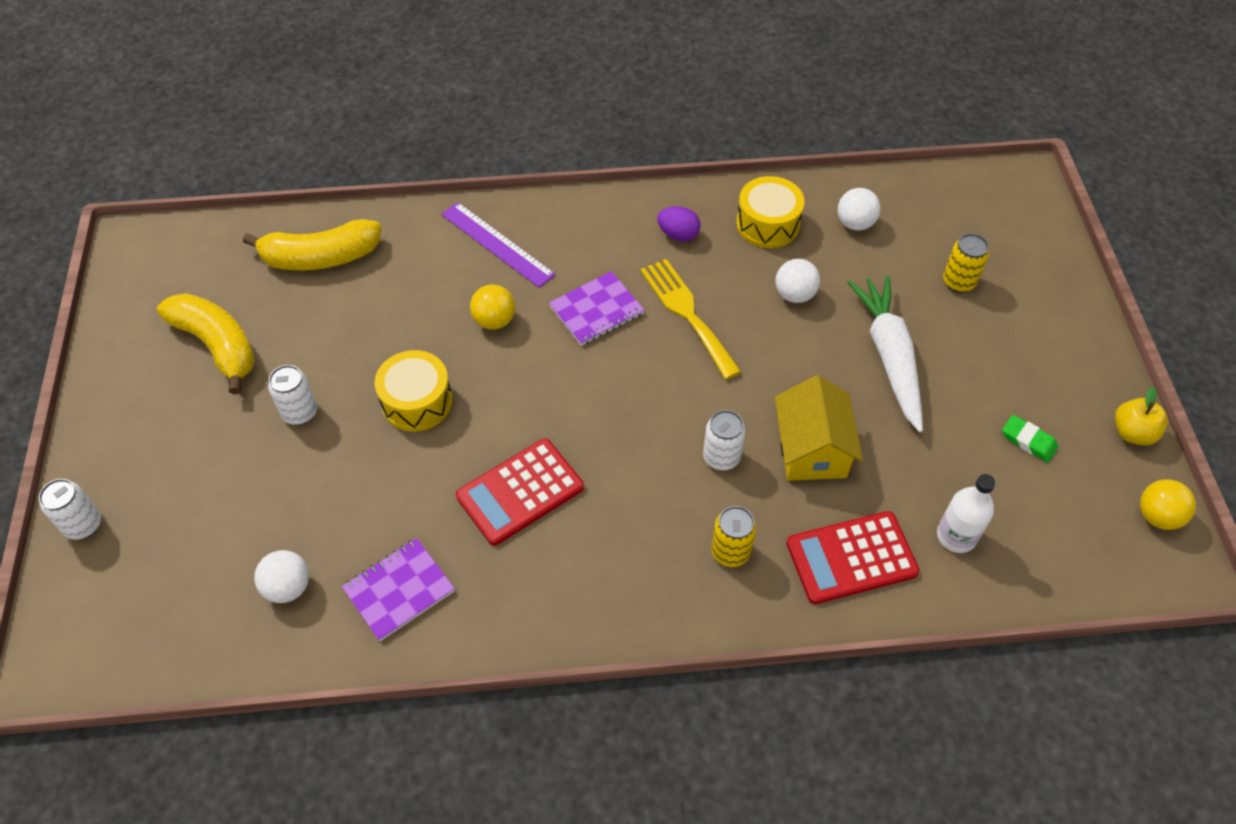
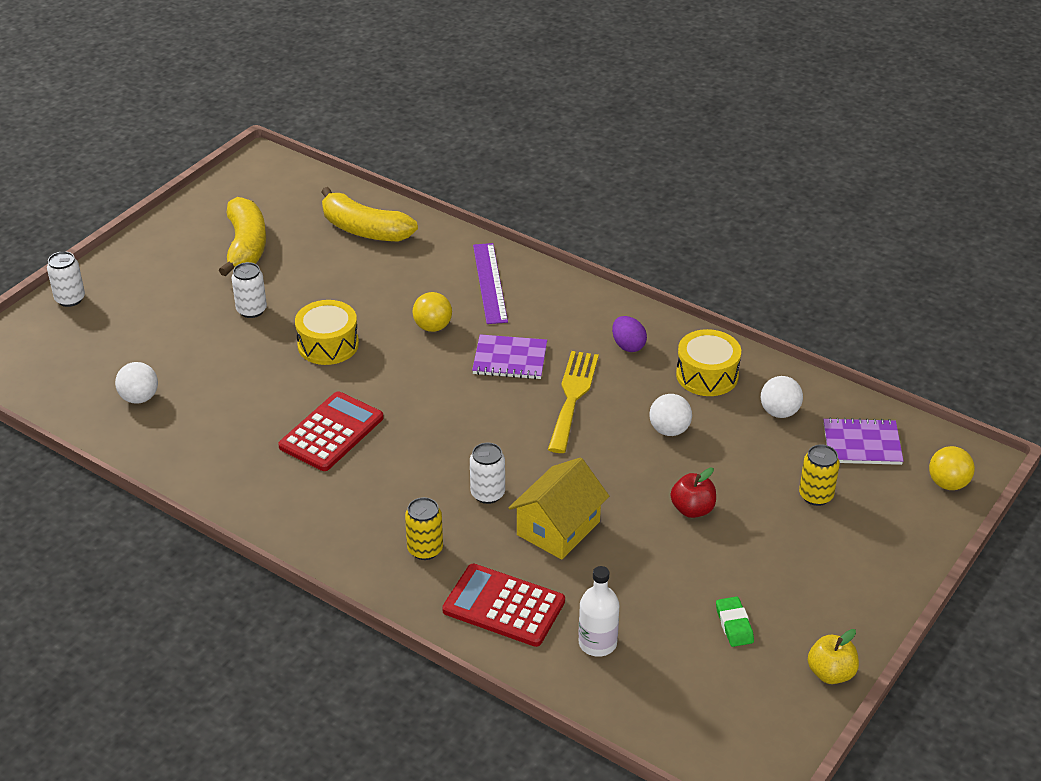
camera: 40 degrees right, 15 degrees down
(399, 590) = (198, 439): purple notebook -> purple notebook (862, 444)
(520, 492) = (331, 432): red calculator -> red calculator turned 120 degrees clockwise
(889, 357) = (692, 509): white carrot -> red apple
(1157, 516) = (776, 734): yellow ball -> yellow ball (948, 483)

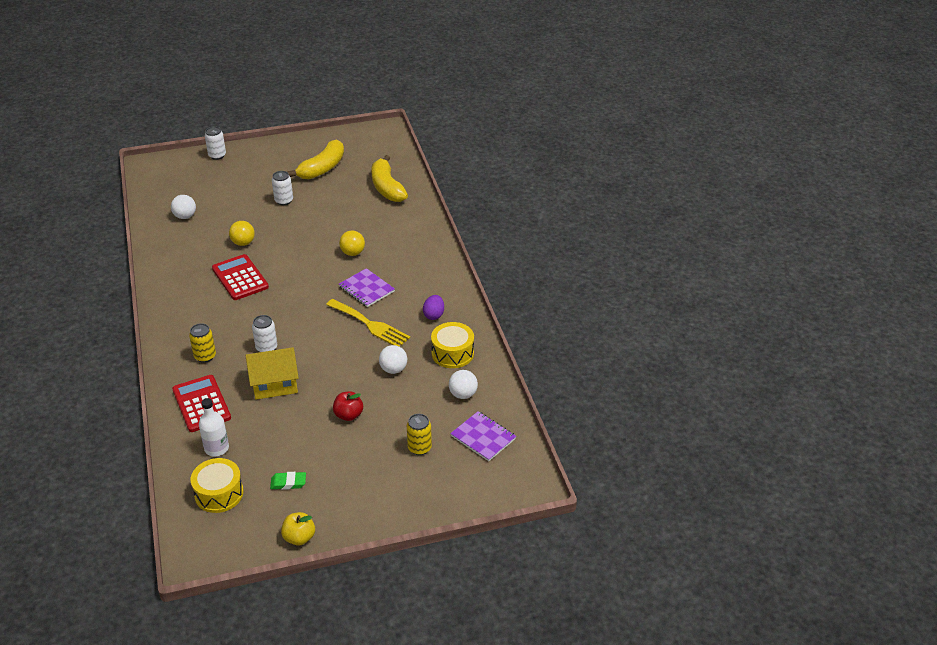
camera: 40 degrees right, 0 degrees up
(328, 345) = (294, 235): yellow drum -> yellow drum (219, 493)
(331, 432) = (240, 278): red calculator -> red calculator turned 105 degrees counterclockwise
(490, 283) = (410, 245): purple ruler -> none
(572, 397) = (370, 325): yellow fork -> yellow fork turned 75 degrees clockwise
(734, 625) = (288, 483): green eraser -> green eraser turned 60 degrees clockwise
(948, 483) = (499, 487): yellow ball -> yellow ball (243, 243)

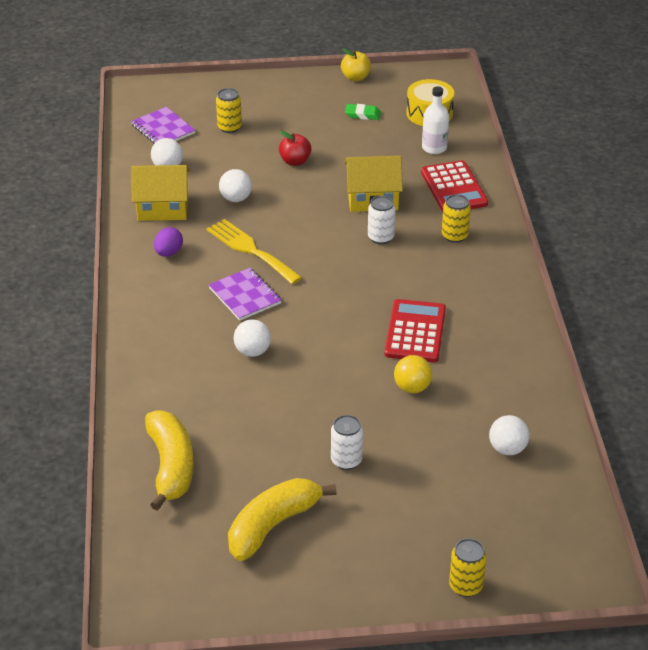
camera: 170 degrees left, 0 degrees up
(217, 155) = (466, 586): white can -> yellow can
(240, 278) = (415, 332): red calculator -> red calculator turned 150 degrees counterclockwise
(352, 253) = (252, 351): yellow ball -> white ball
(452, 353) = (163, 208): yellow drum -> yellow house

